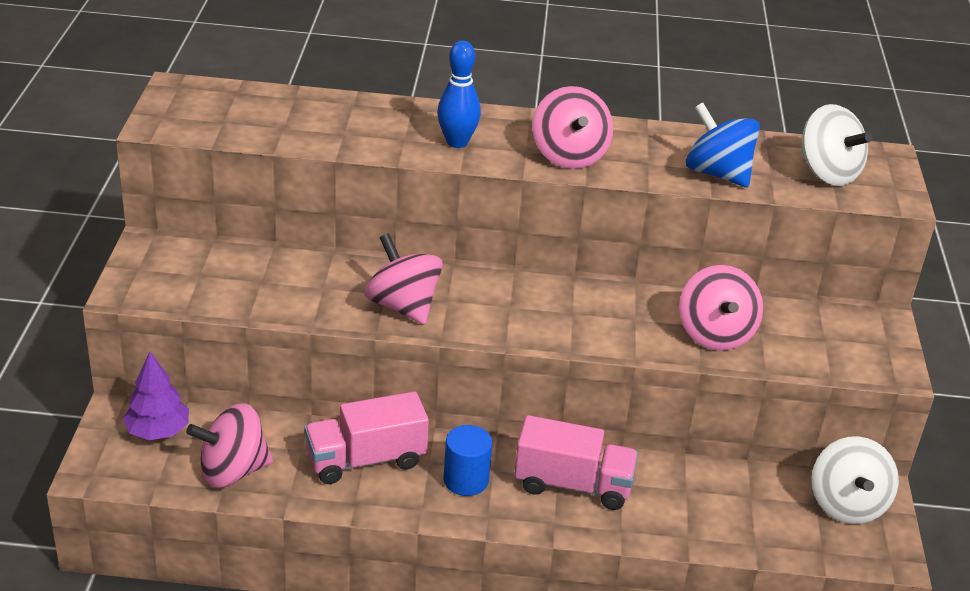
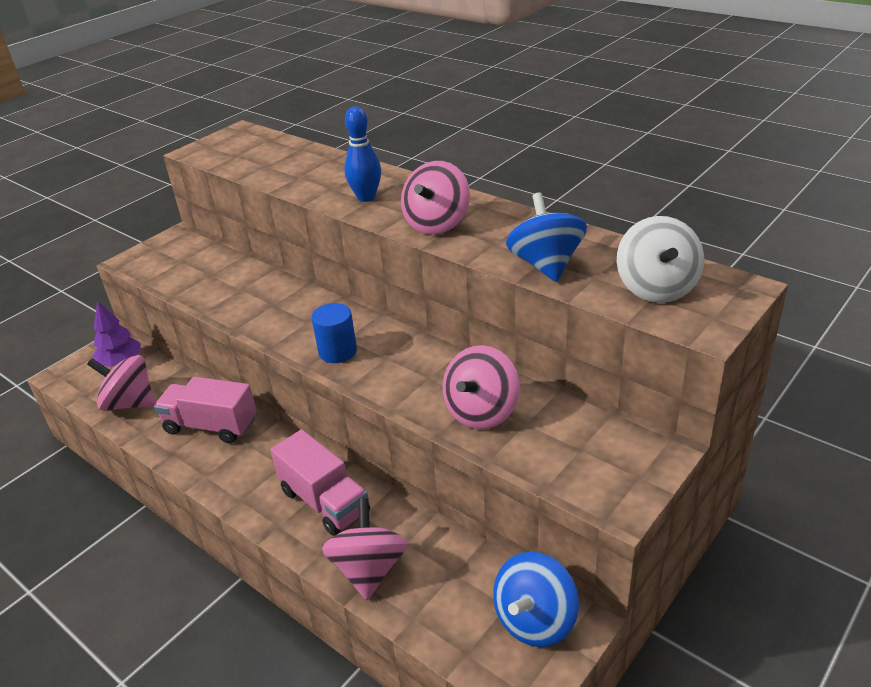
camera: 40 degrees right, 0 degrees up
(403, 306) = (274, 316): pink spinning top -> pink spinning top (369, 569)
(466, 480) = (256, 466): blue cylinder -> blue cylinder (337, 351)
(847, 504) = (535, 620): white spinning top -> blue spinning top

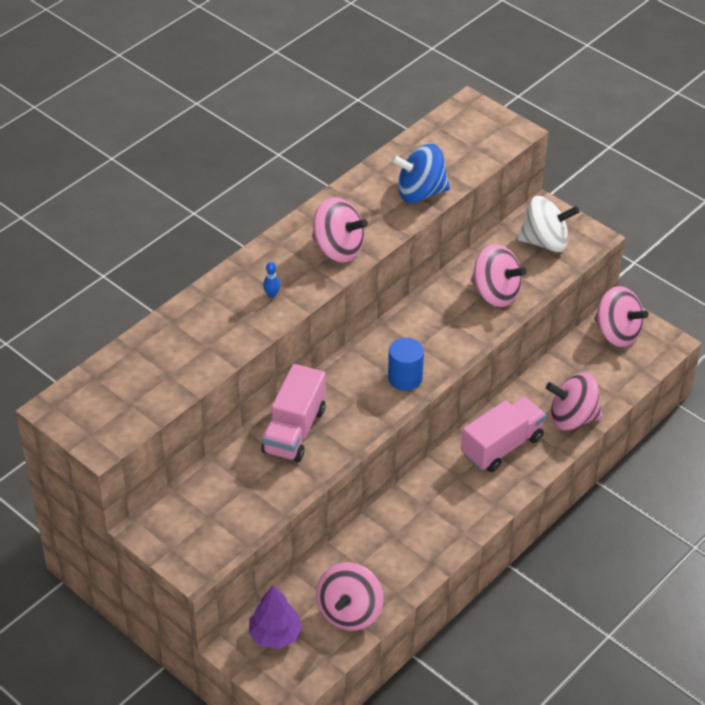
camera: 90 degrees left, 10 degrees up
(211, 426) = (396, 536): pink truck -> pink truck (294, 430)
(366, 197) = (272, 294): blue bowling pin -> blue bowling pin, size x0.48
(535, 620) = (617, 333): blue spinning top -> pink spinning top
(656, 288) = (463, 143): white spinning top -> white spinning top (545, 242)

